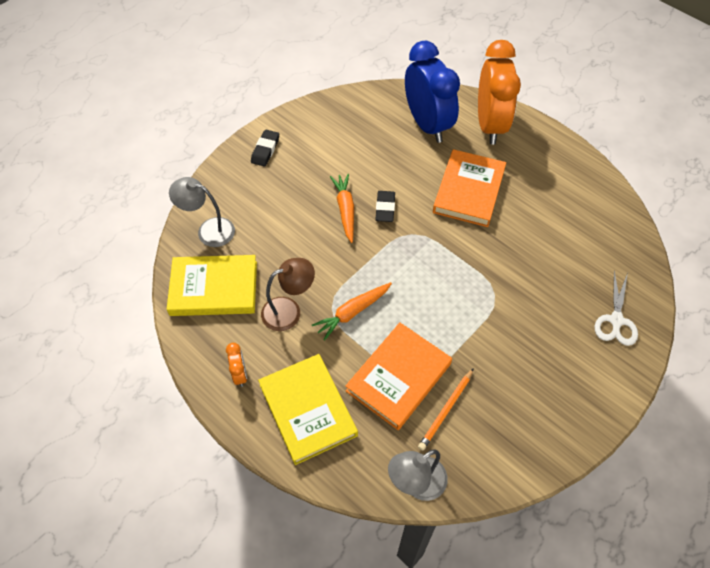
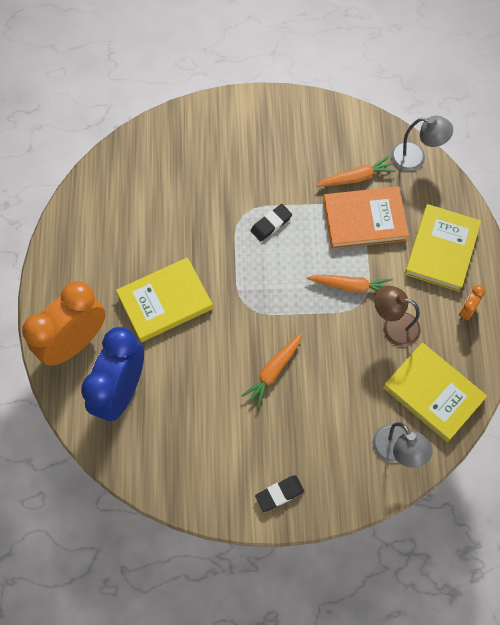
camera: 135 degrees left, 10 degrees up
(385, 208) = (242, 345): black eraser -> black eraser (271, 224)
(446, 410) = (356, 178): orange pencil -> orange carrot
(469, 191) = (165, 301): orange book -> yellow book
(616, 320) = (190, 135): white scissors -> none

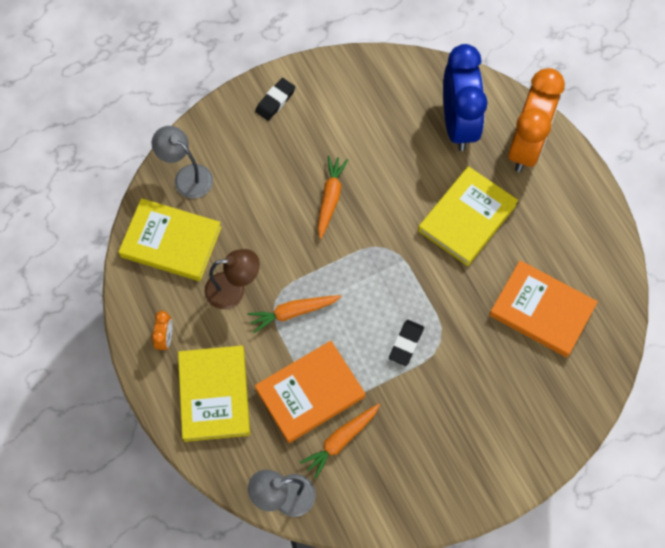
camera: 155 degrees right, 0 degrees up
(150, 204) = (541, 310): none -> orange book

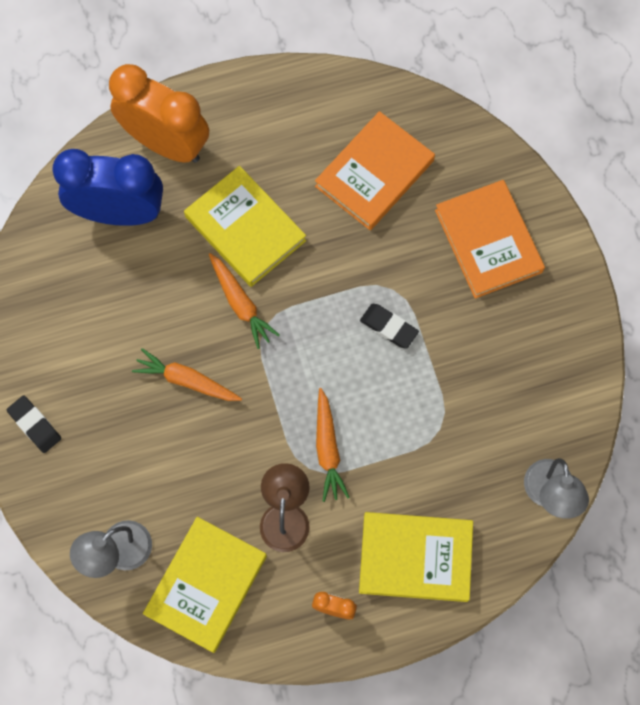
camera: 80 degrees left, 5 degrees up
(310, 393) = (430, 445): orange book -> orange book (488, 241)
(341, 440) = (492, 420): orange carrot -> orange carrot (240, 303)

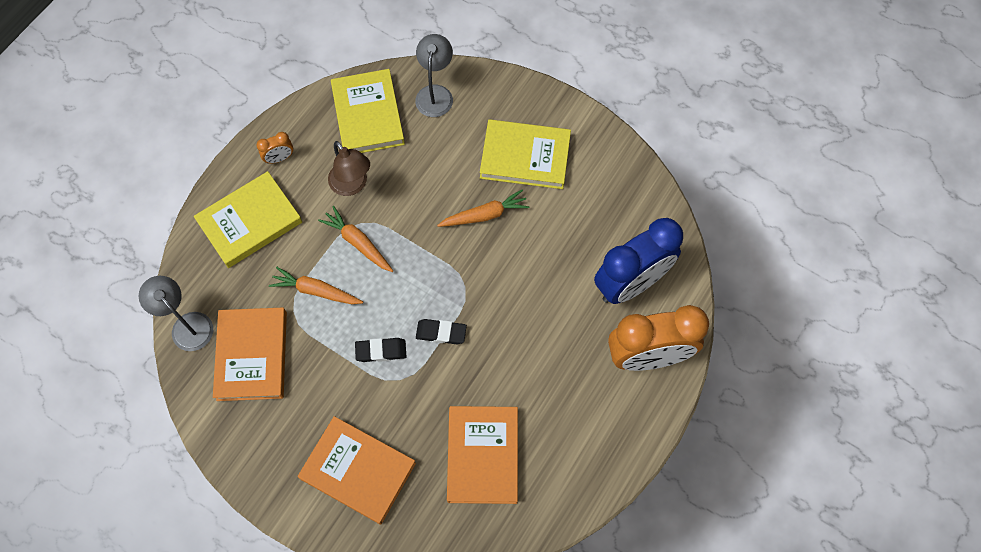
camera: 140 degrees right, 5 degrees down
(35, 425) = (551, 121): black eraser -> black eraser (441, 333)
(240, 303) = (494, 288): orange carrot -> orange carrot (316, 291)
(245, 228) = (537, 340): yellow book -> yellow book (525, 157)
(508, 415) = (252, 355): none -> orange book

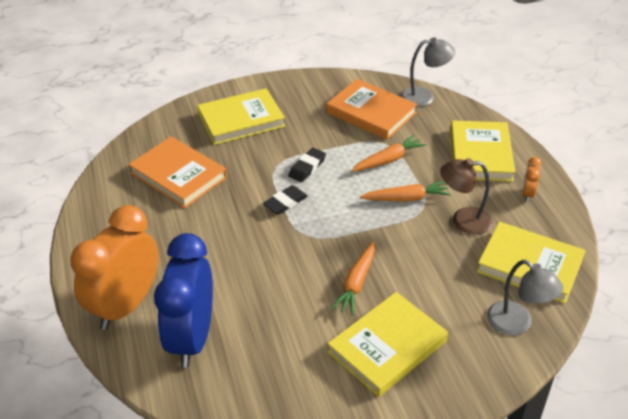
camera: 130 degrees right, 25 degrees down
(358, 471) = (241, 120): orange book -> yellow book

